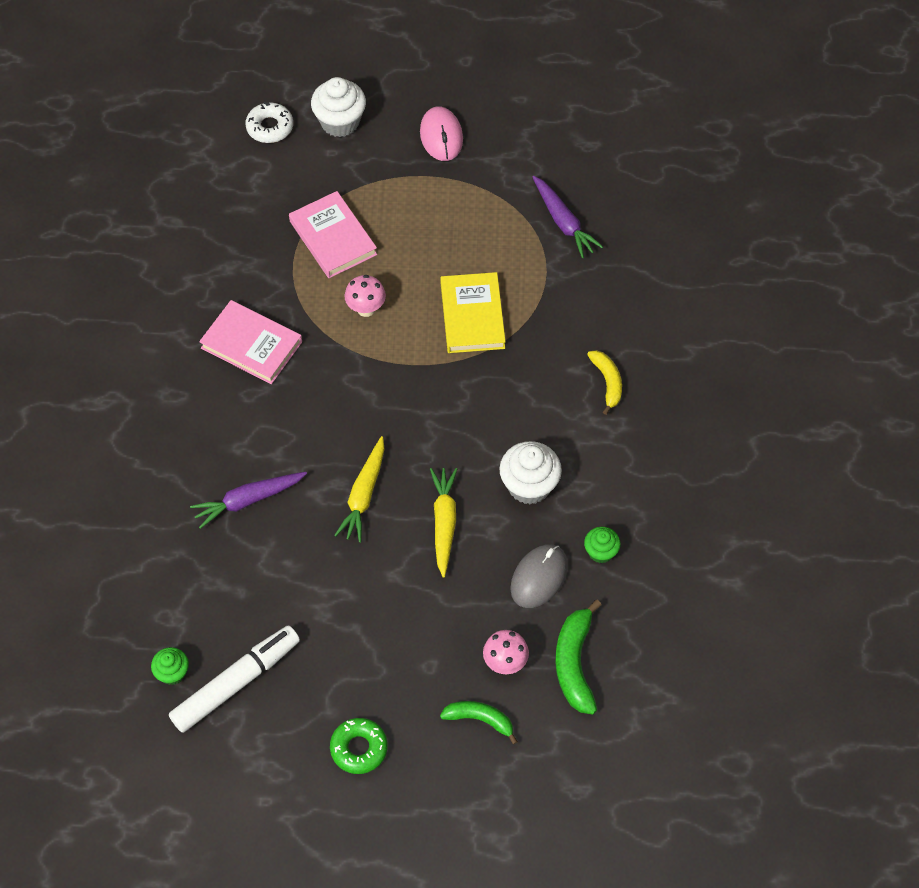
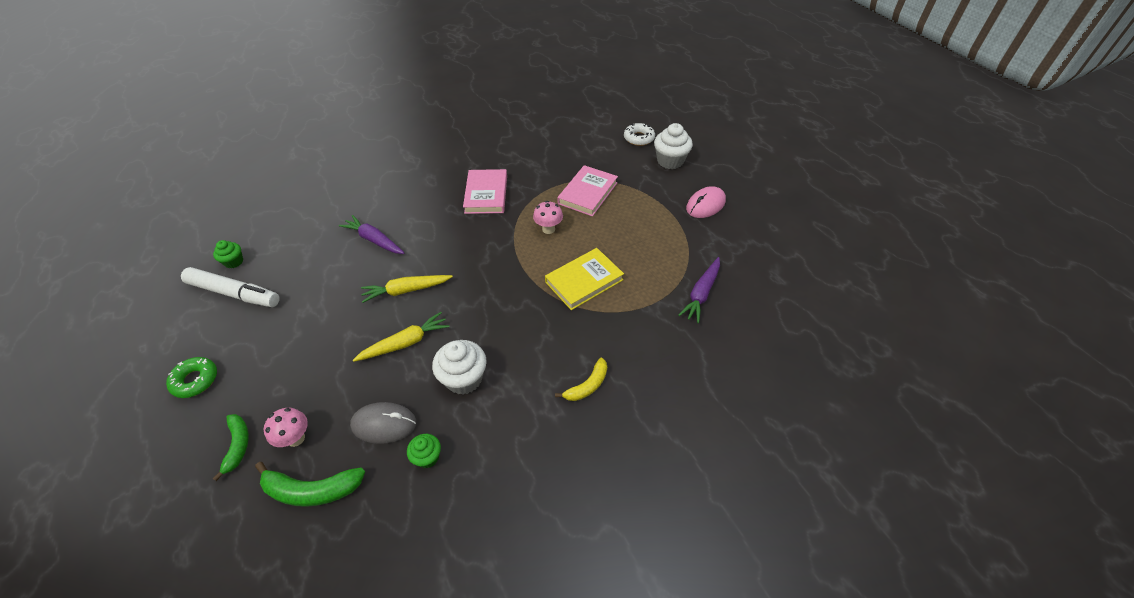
camera: 60 degrees right, 10 degrees down
(575, 663) = (311, 490): green banana -> green banana turned 150 degrees counterclockwise

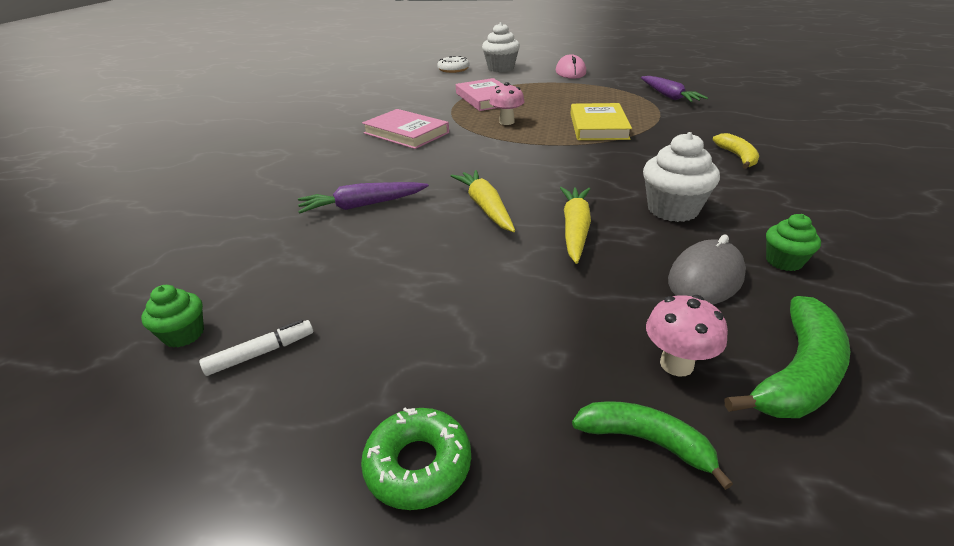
camera: 50 degrees left, 15 degrees down
(234, 293) = (260, 353): white marker -> white marker, size x0.47
(406, 290) = (485, 207): yellow carrot -> yellow carrot turned 135 degrees clockwise

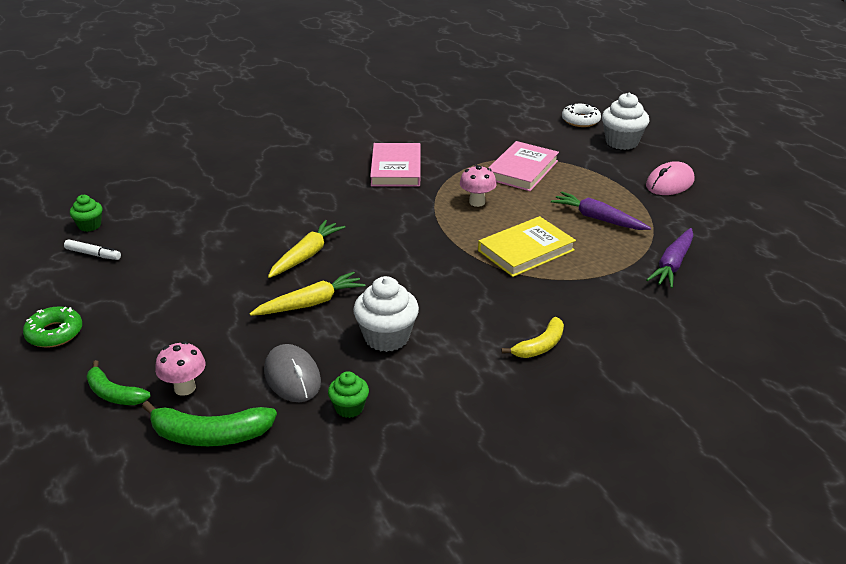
camera: 50 degrees right, 0 degrees up
(362, 205) = (261, 208): purple carrot -> purple carrot (598, 218)
(645, 441) = (114, 393): green banana -> green banana turned 135 degrees clockwise
(705, 278) = (292, 377): grey mouse -> grey mouse turned 60 degrees clockwise

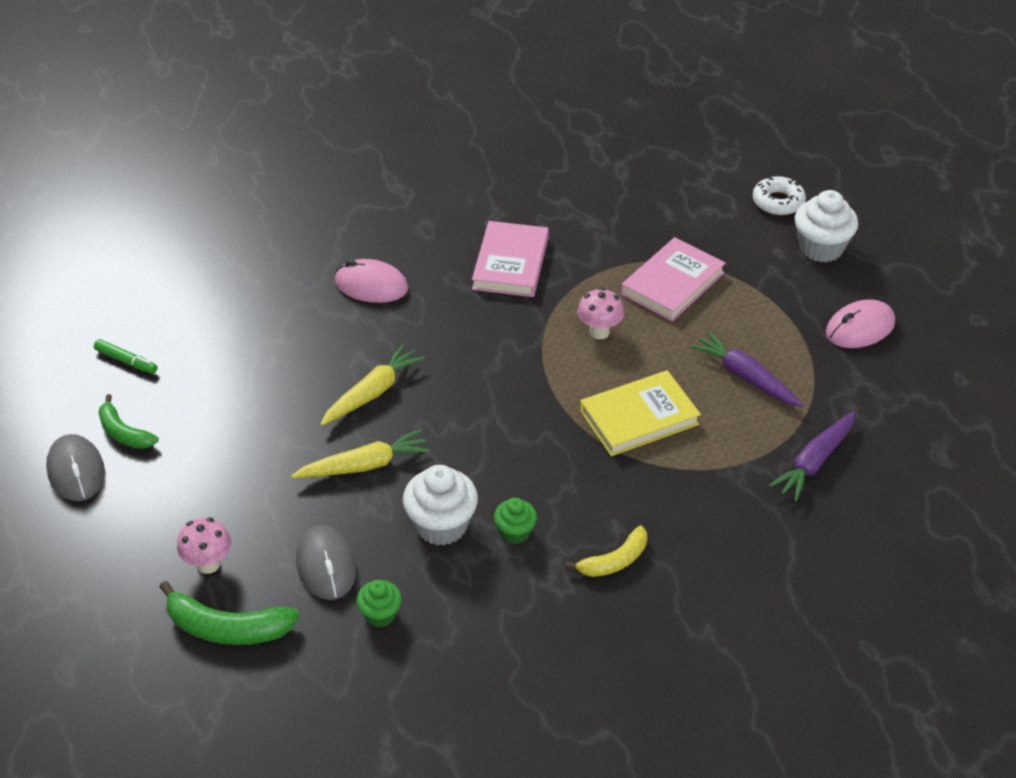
camera: 10 degrees right, 10 degrees up
(54, 333) = (76, 471): green donut -> grey mouse
(89, 225) = (125, 315): green cupcake -> green cupcake (515, 532)
(93, 254) = (126, 361): white marker -> green marker
(114, 393) = (133, 561): green banana -> green banana (124, 432)
(290, 190) = (371, 285): none -> pink mouse

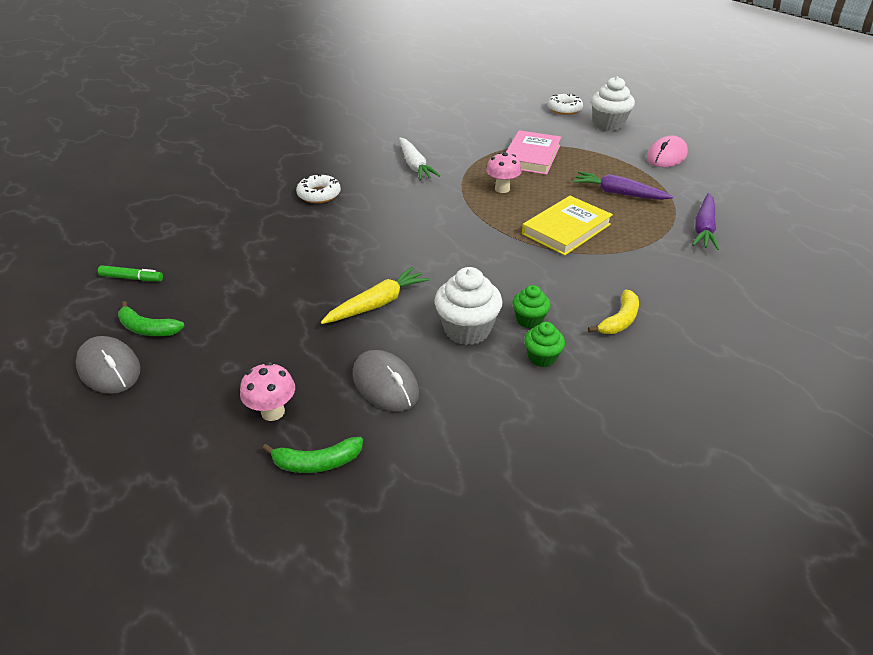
camera: 20 degrees left, 5 degrees down
(227, 628) = (316, 462): green banana -> green banana, size x0.66
(371, 285) = (319, 194): pink mouse -> white donut
(372, 393) = (356, 256): yellow carrot -> none
(380, 614) = (456, 410): green cupcake -> green cupcake (542, 357)
(511, 263) = (414, 165): pink book -> white carrot

